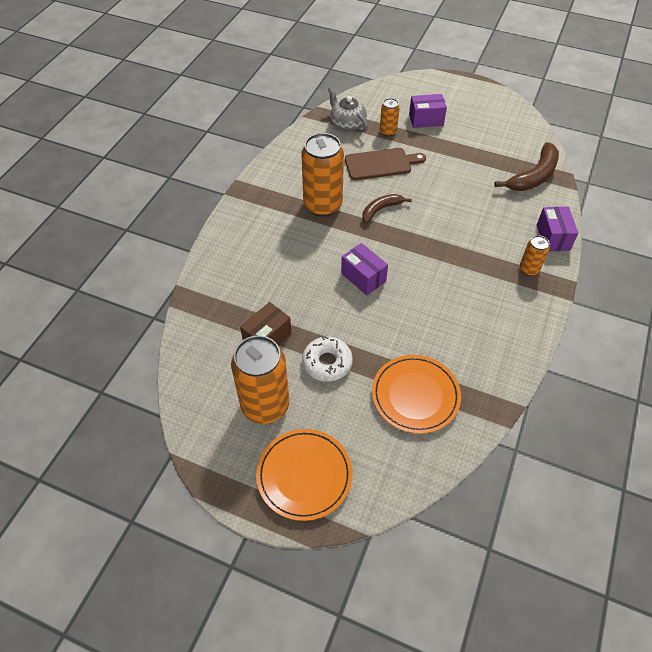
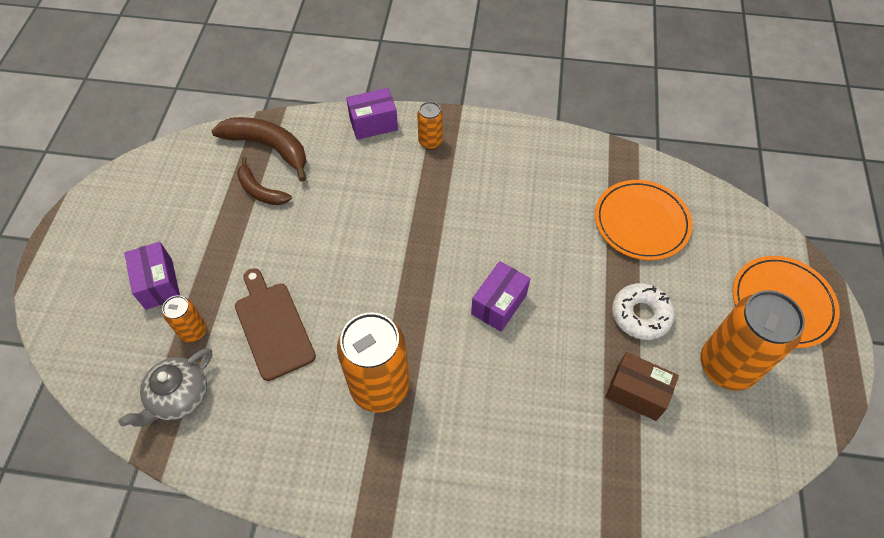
camera: 105 degrees left, 5 degrees up
(381, 210) = (370, 307): brown banana -> brown banana (260, 191)

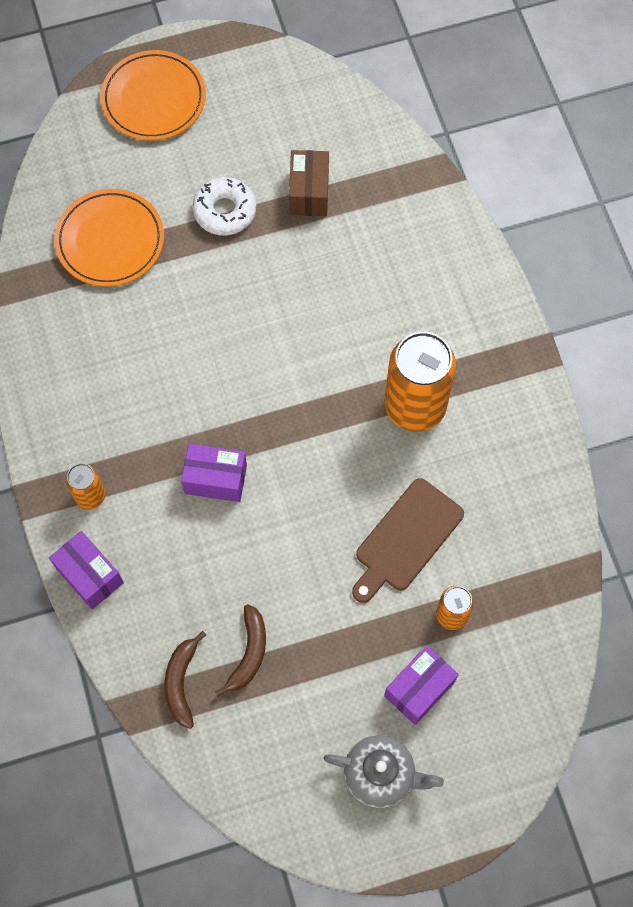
camera: 115 degrees left, 10 degrees up
(179, 397) = (522, 584): grey teapot -> grey teapot (381, 774)
(268, 147) = (181, 682): brown banana -> brown banana, size x0.62
(499, 304) = (274, 338): purple box -> purple box (215, 479)
(726, 366) = (245, 129): orange can -> none

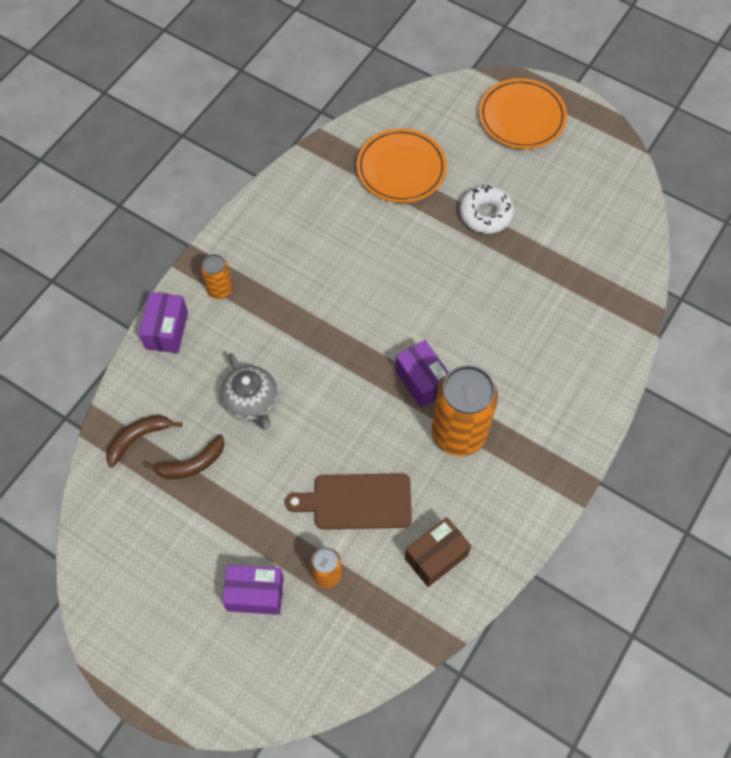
camera: 50 degrees right, 5 degrees down
(215, 479) = (295, 352): purple box -> purple box (422, 381)
(309, 192) = (549, 251): brown box -> brown box (436, 557)
(381, 774) = (173, 615): grey teapot -> grey teapot (251, 402)

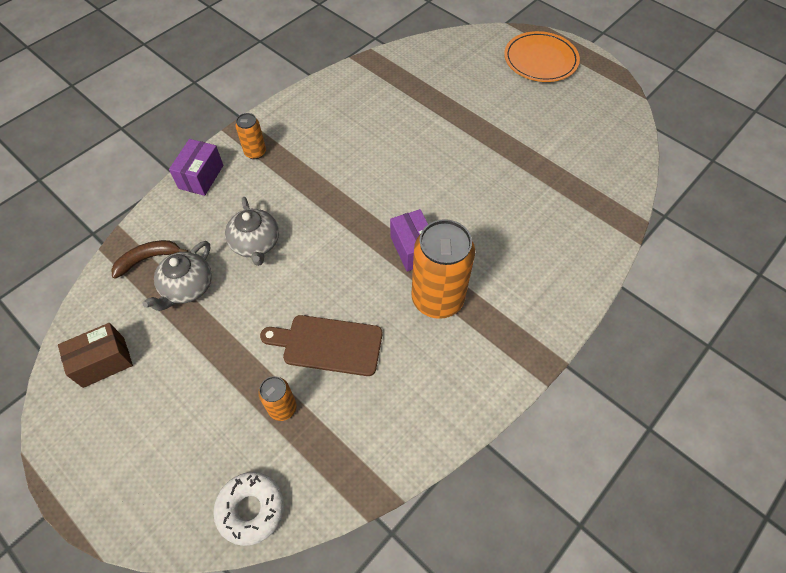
camera: 10 degrees right, 5 degrees down
(192, 464) = (187, 287): brown banana -> grey teapot
(255, 594) = (209, 414): purple box -> none
(401, 168) = (431, 84): orange plate -> none
(436, 557) = (392, 409): brown box -> brown box (103, 362)
(485, 214) = (496, 126): white donut -> white donut (251, 509)

